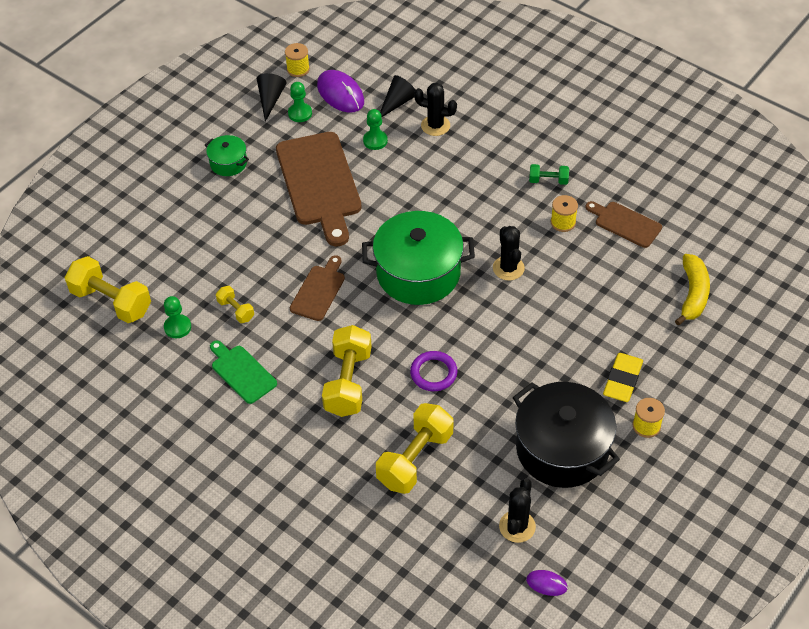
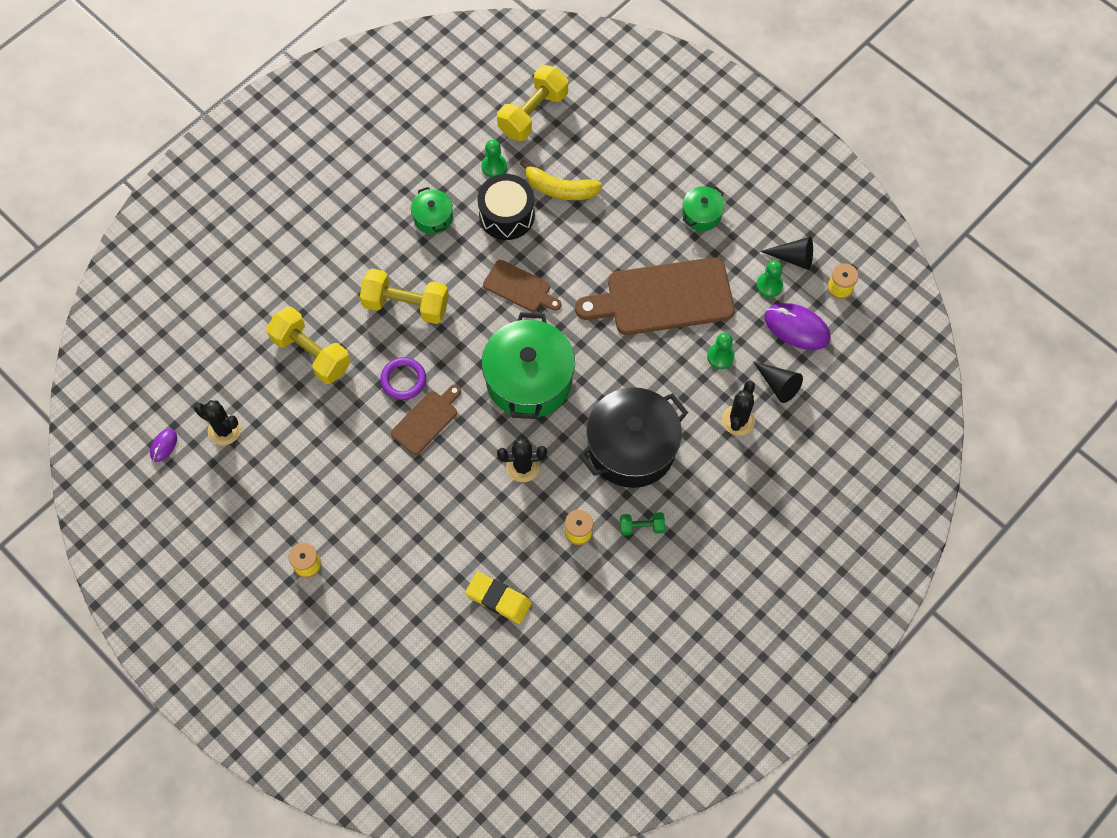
camera: 95 degrees right, 15 degrees up
(236, 310) = (506, 215): yellow dumbbell -> black drum
(242, 372) = (433, 217): green cutting board -> green pot
(340, 94) = (797, 328): purple mouse -> purple mouse turned 60 degrees clockwise
(548, 180) = (641, 527): green dumbbell -> green dumbbell turned 75 degrees clockwise
(562, 449) = (296, 482): black pot -> black pot (632, 447)
(622, 380) = (364, 553): yellow eraser -> yellow eraser (498, 599)
(625, 223) = (568, 597): brown cutting board -> brown cutting board (426, 420)
(693, 294) = (460, 647): yellow banana -> yellow banana (560, 189)

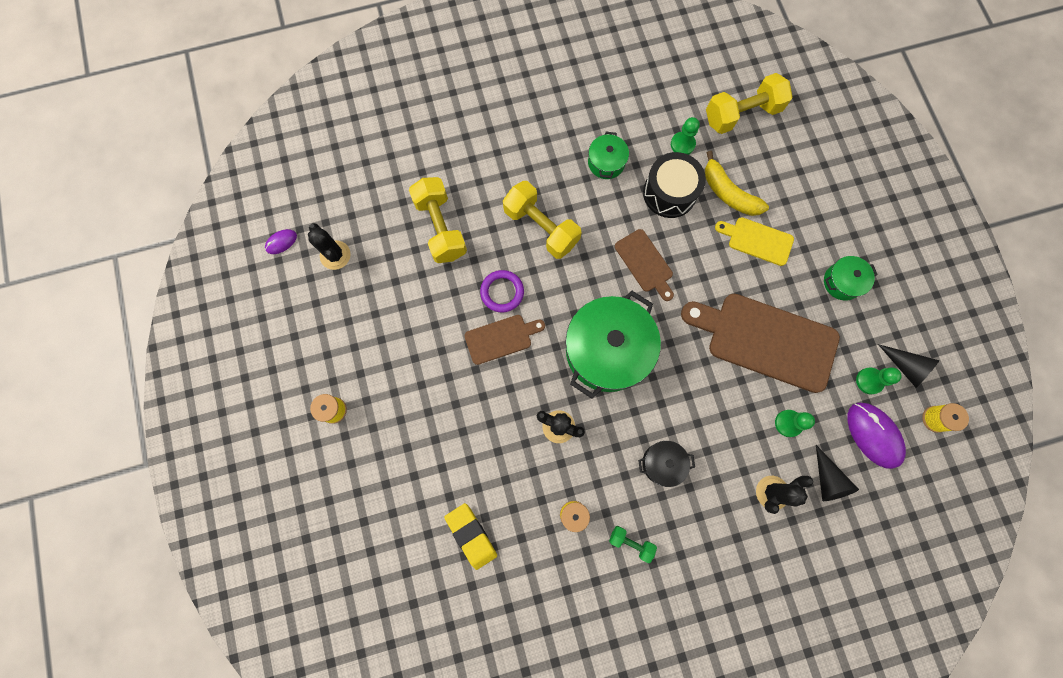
camera: 30 degrees right, 10 degrees up
(608, 217) = (757, 240): none -> yellow cutting board
(632, 447) = (662, 463): black pot -> black pot, size x0.48

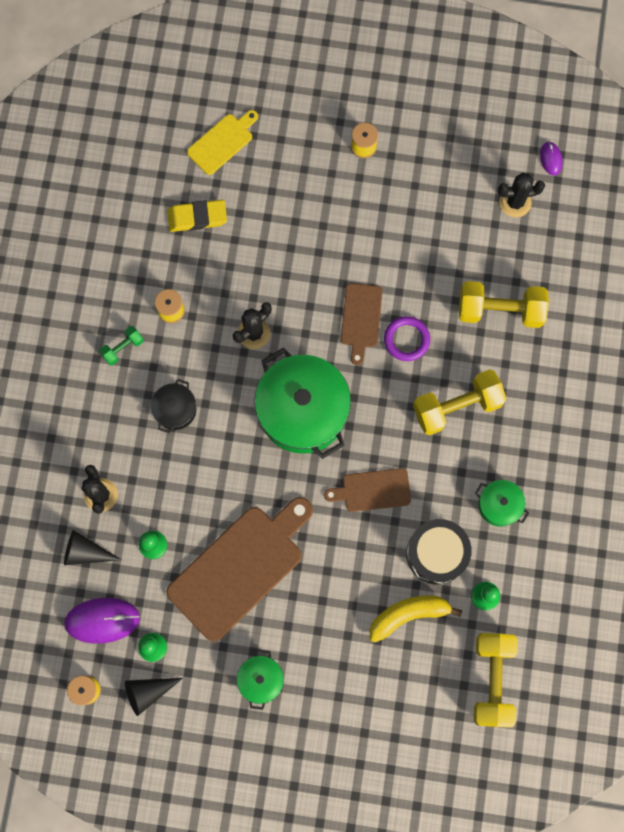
camera: 115 degrees right, 0 degrees up
(757, 240) = (344, 616): yellow cutting board -> yellow cutting board (222, 142)

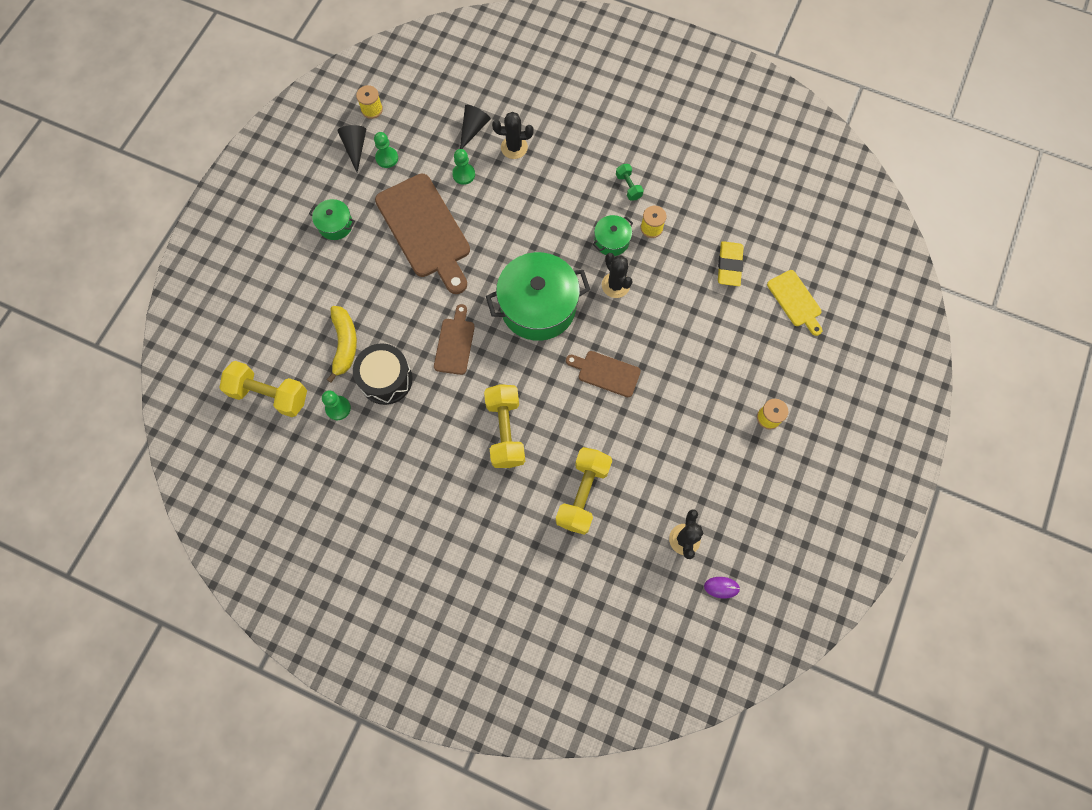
camera: 105 degrees right, 5 degrees down
(102, 620) = (418, 129): purple mouse -> none
(175, 409) = (566, 213): black pot -> none
(406, 339) = (577, 405): purple ring -> none
(499, 505) = (409, 442): green pot -> green pot (611, 241)

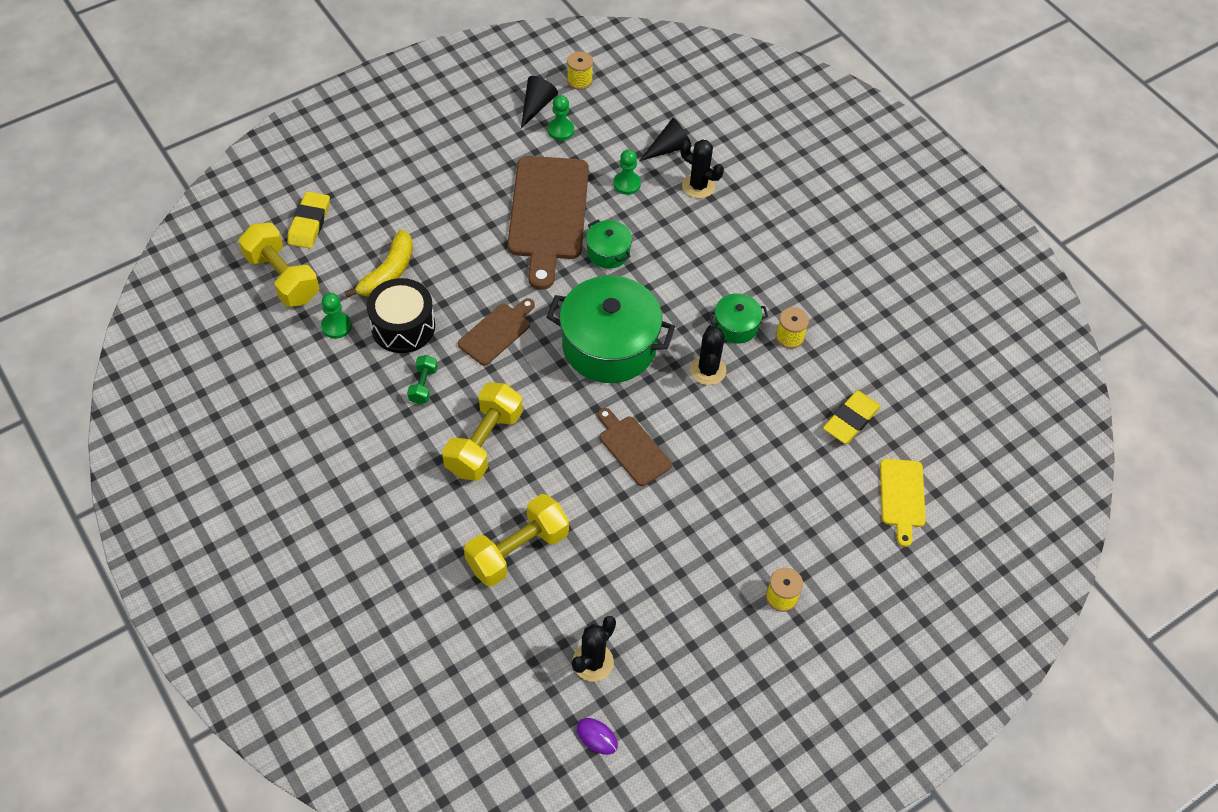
camera: 30 degrees right, 15 degrees down
(256, 339) = (309, 223): none -> yellow eraser
(335, 225) = (463, 163): green pot -> green pot (608, 252)
(628, 186) = (794, 284): green dumbbell -> green dumbbell (423, 385)

